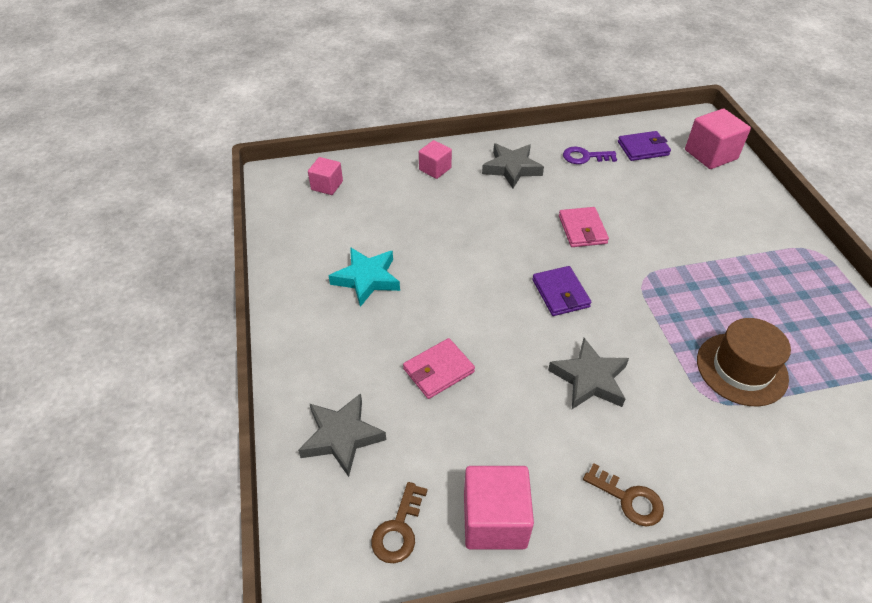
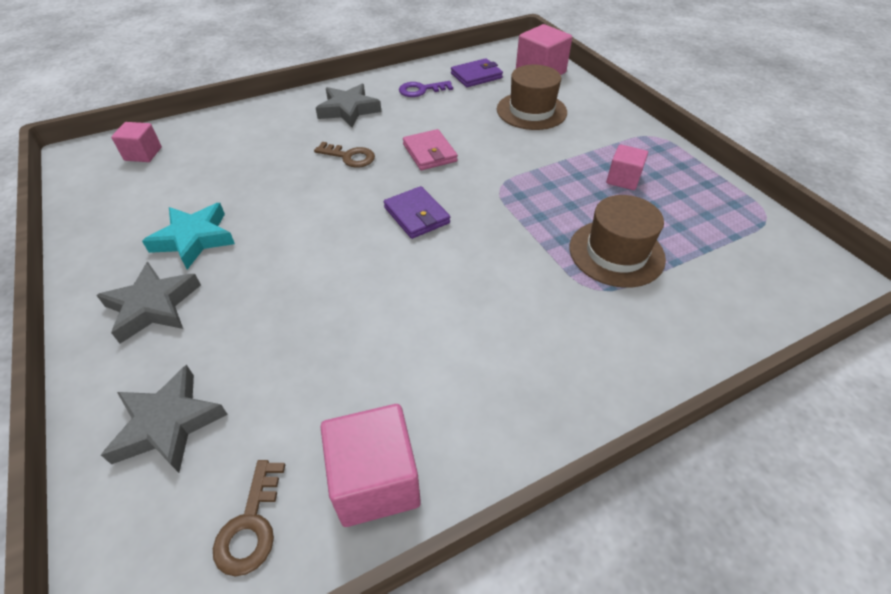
camera: 15 degrees left, 0 degrees up
(435, 169) = (266, 121): pink cube -> pink cube (623, 179)
(438, 370) = (288, 320): pink wallet -> none
(589, 379) = (462, 294): grey star -> grey star (153, 306)
(629, 499) = (530, 415): brown key -> brown key (349, 157)
(691, 199) = (531, 111): none -> brown hat

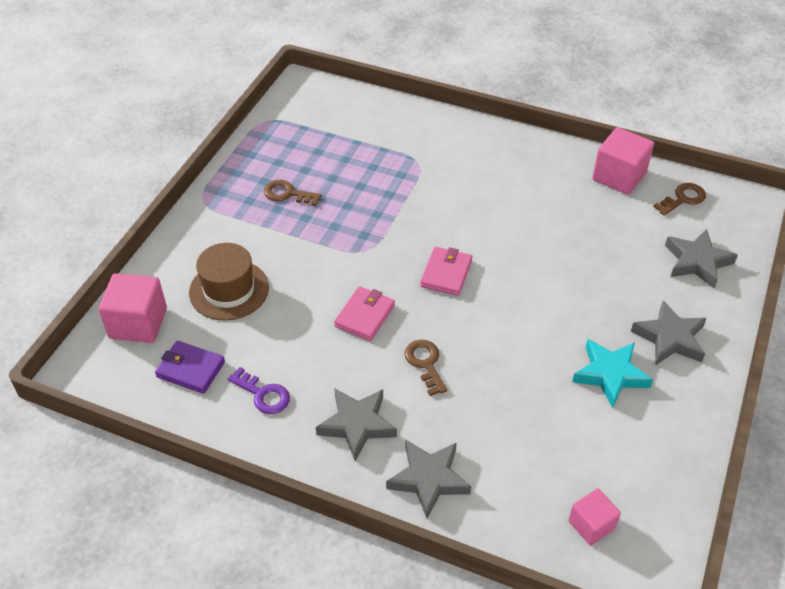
camera: 130 degrees left, 0 degrees up
(274, 115) = (428, 479): none -> grey star
(416, 215) = (446, 273): purple wallet -> pink wallet
(616, 253) = (376, 166): brown hat -> none
(623, 179) = (287, 194): pink cube -> brown key

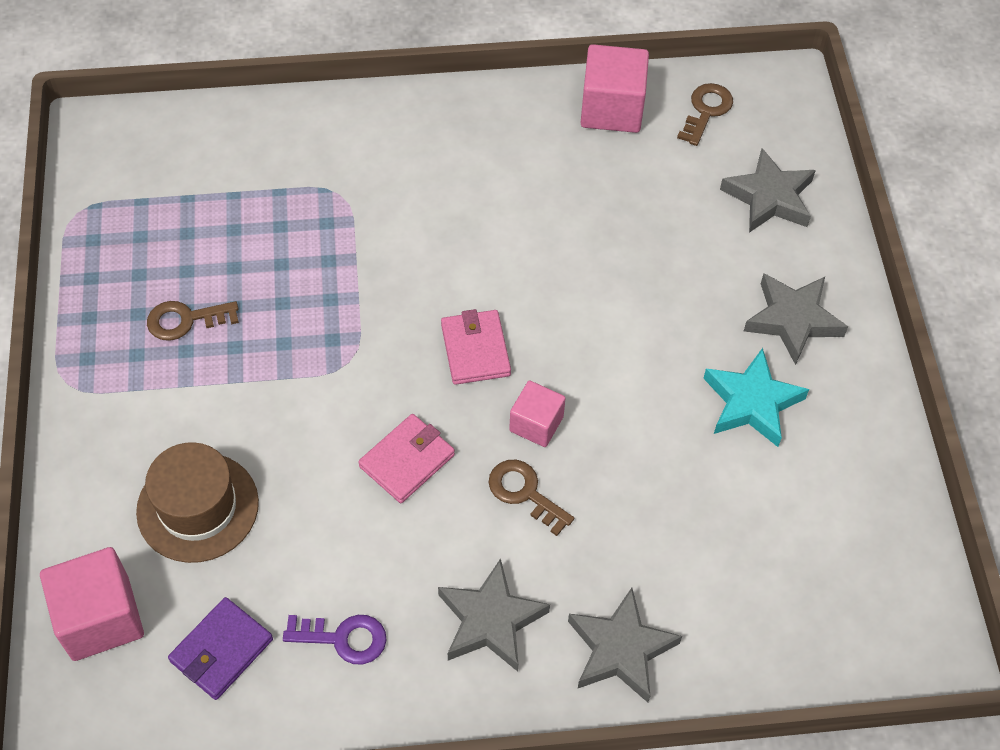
camera: 30 degrees left, 10 degrees up
(191, 369) = (221, 650): purple wallet -> purple wallet turned 45 degrees counterclockwise
(365, 316) = (407, 461): pink wallet -> pink wallet turned 45 degrees clockwise
(591, 525) = (834, 611): pink cube -> pink cube (536, 424)

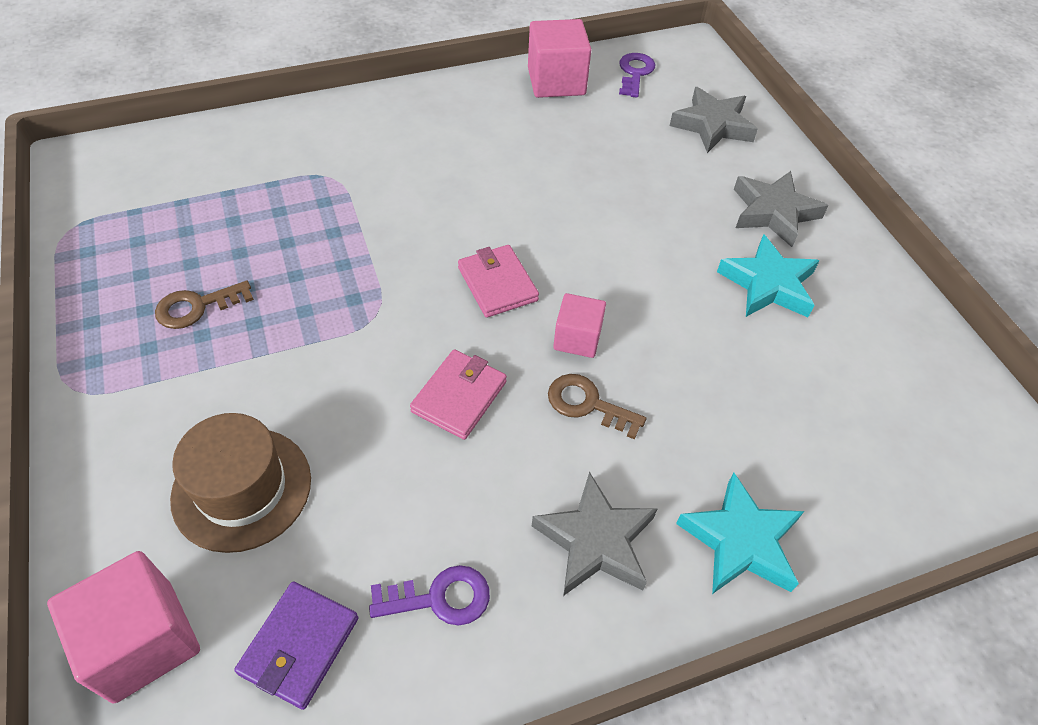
camera: 15 degrees left, 5 degrees down
(620, 649) = (740, 541): grey star -> turquoise star
(706, 111) = (635, 73): brown key -> purple key

